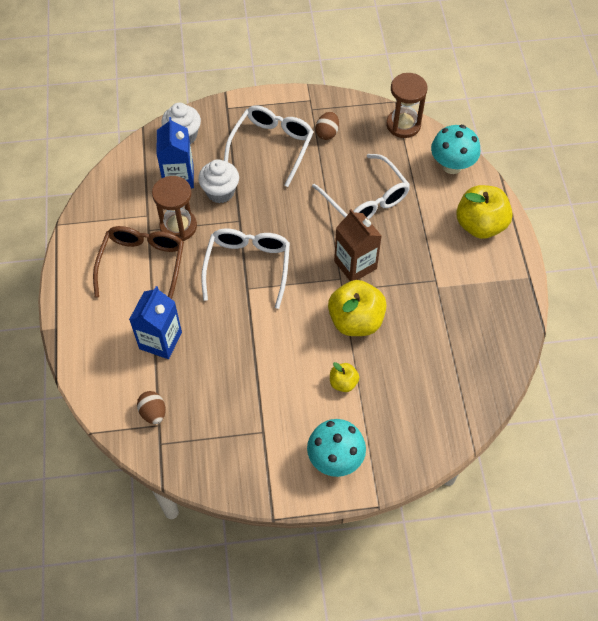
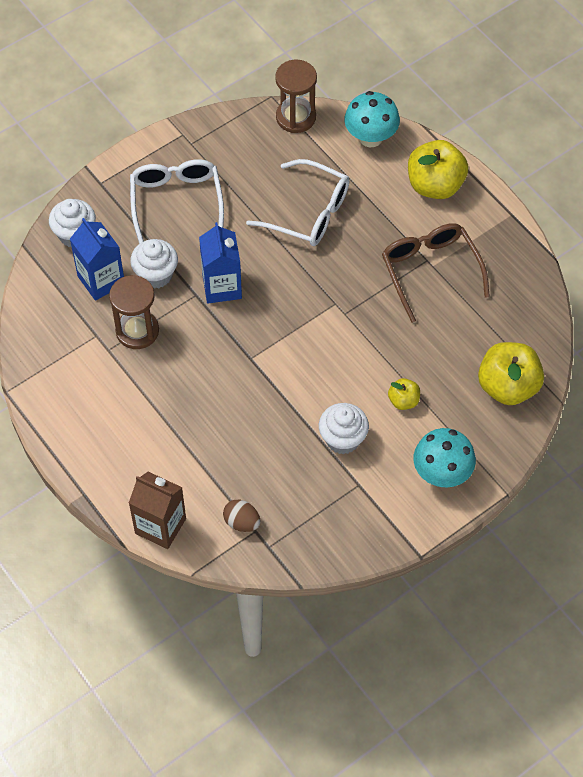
camera: 30 degrees left, 0 degrees up
(143, 265) = (128, 387): brown glasses -> brown glasses (430, 271)
(160, 340) = (200, 451): blue carton -> blue carton (222, 286)
(248, 266) = (236, 336): white glasses -> none
(274, 388) = (342, 439): none -> white cupcake
(327, 133) = (224, 161): brown egg -> none
(355, 265) = (341, 283): brown carton -> brown carton (160, 526)
(356, 320) = (377, 336): yellow apple -> yellow apple (507, 386)

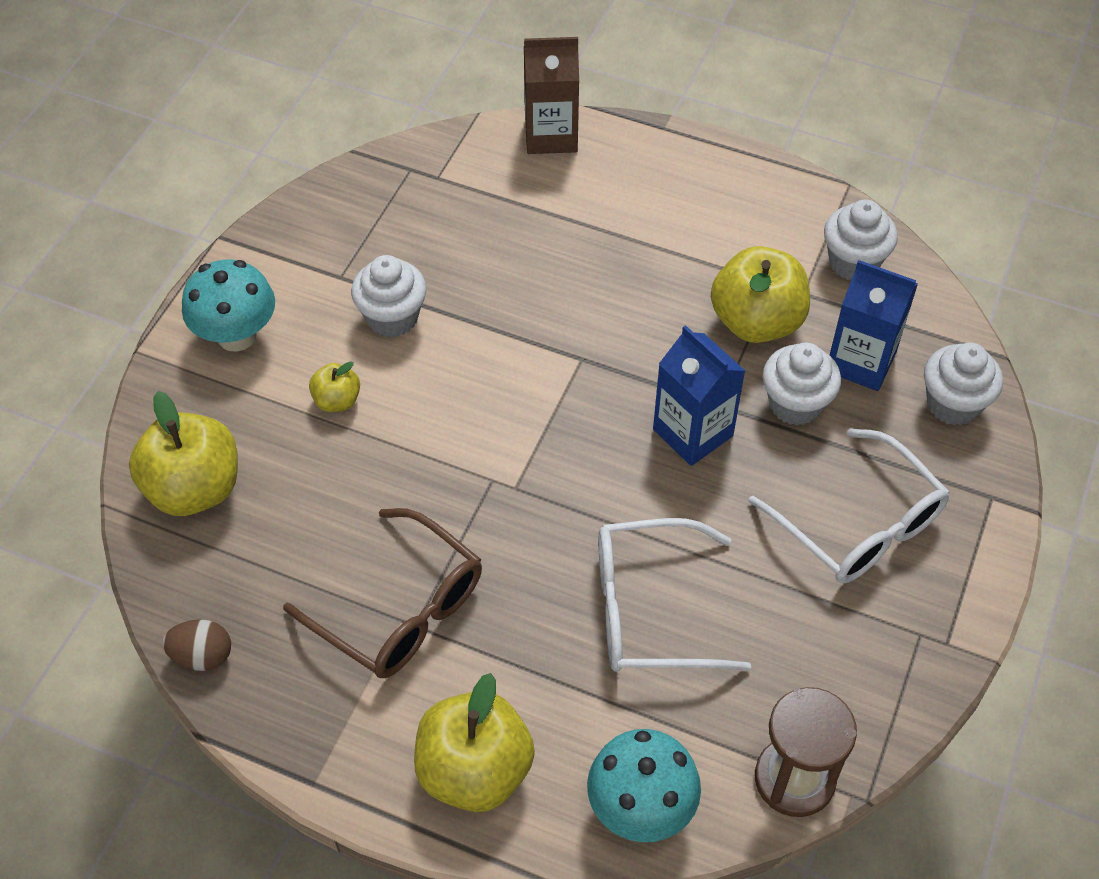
camera: 150 degrees right, 5 degrees down
(52, 339) = (853, 262): none -> white cupcake
(137, 331) = (756, 322): brown hourglass -> yellow apple
(242, 522) = (459, 178): brown egg -> brown egg (202, 656)

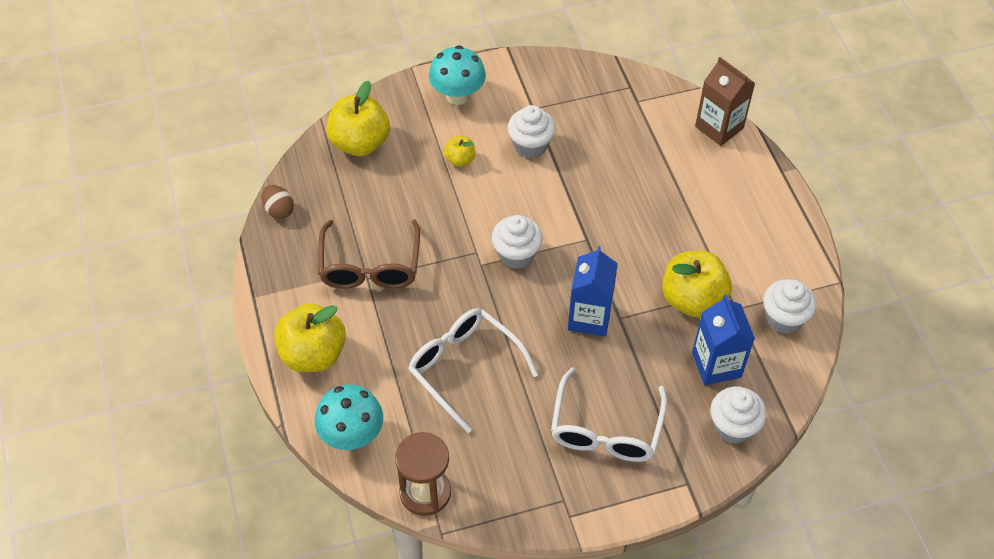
camera: 50 degrees right, 0 degrees up
(795, 404) = (655, 352): white cupcake -> white cupcake (516, 255)

